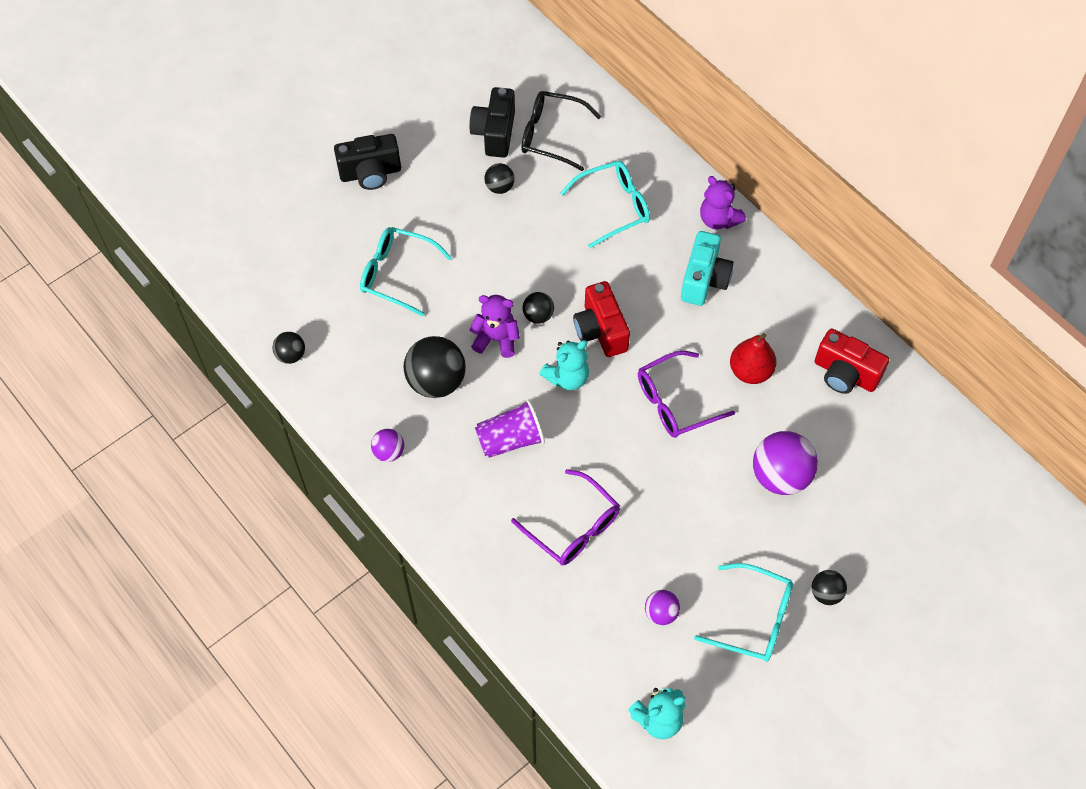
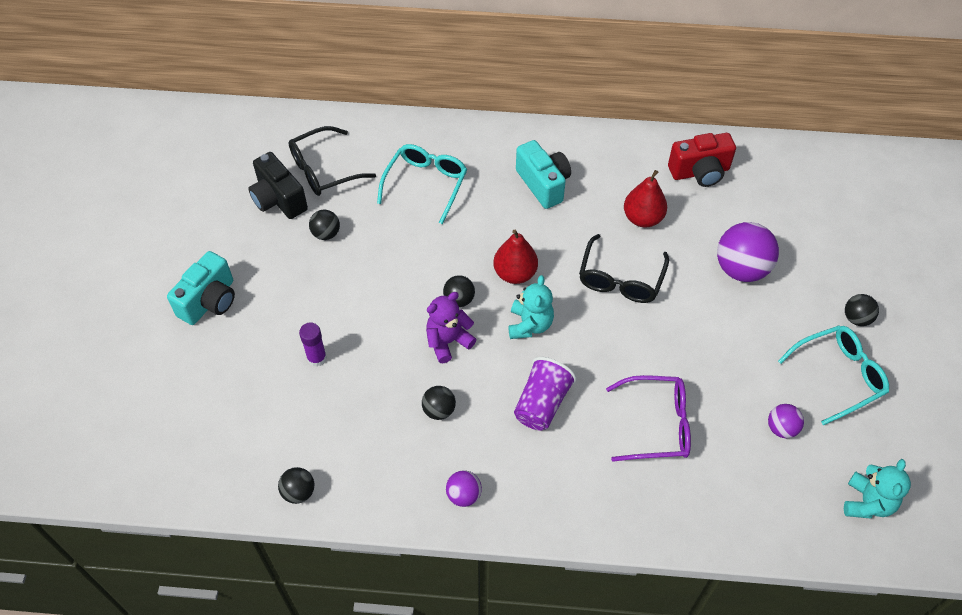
camera: 45 degrees left, 5 degrees down
(370, 173) = (209, 301): black camera -> turquoise camera
(397, 274) = (317, 358): turquoise glasses -> purple glue stick
(436, 381) = (439, 410): black ball -> black ball, size x0.53
(600, 330) = (515, 273): red camera -> red pear
(675, 402) = (620, 279): purple glasses -> black glasses
(718, 219) = (506, 138): purple teddy bear -> none

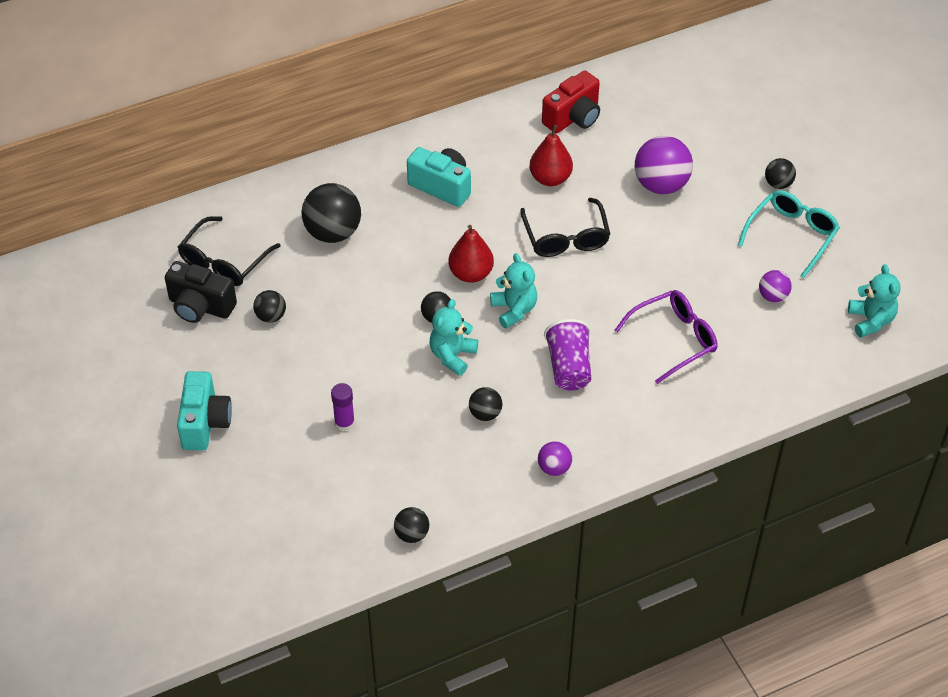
camera: 30 degrees left, 5 degrees down
(426, 184) = (333, 232): turquoise glasses -> black ball
(448, 341) = (452, 356): purple teddy bear -> turquoise teddy bear

